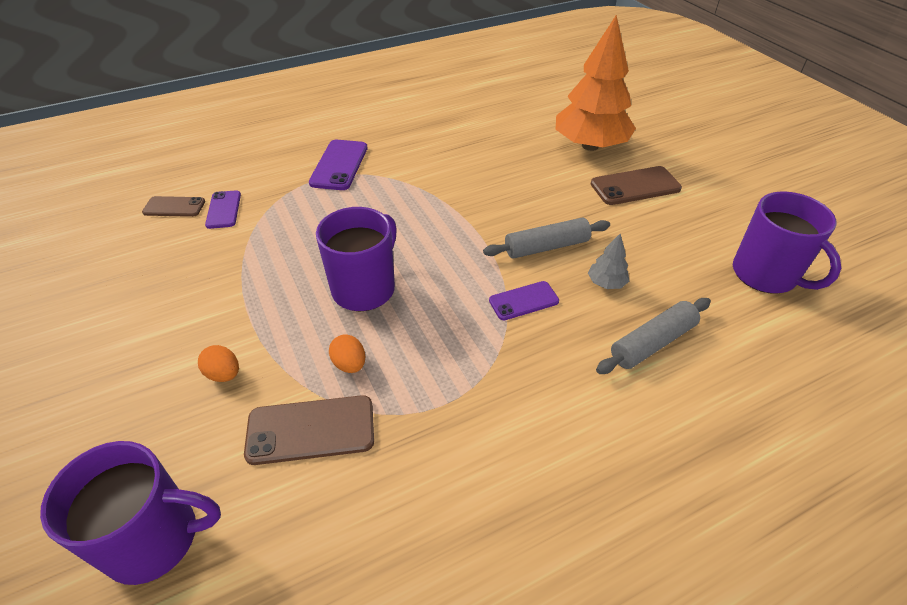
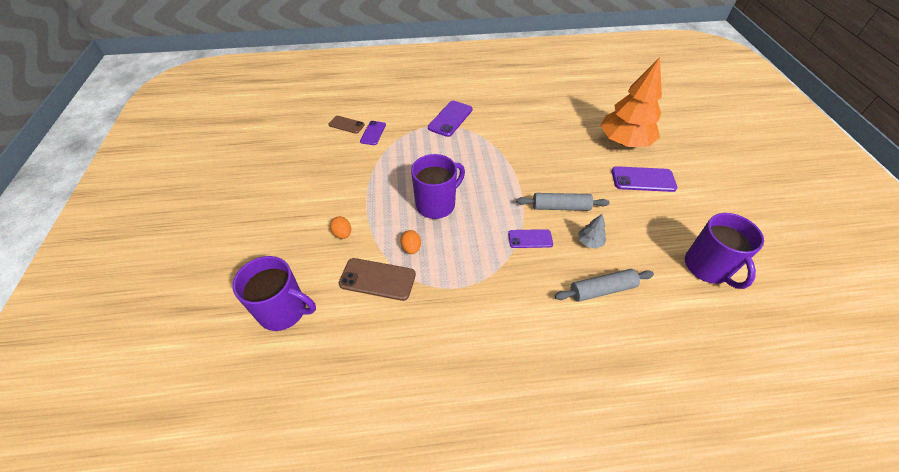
camera: 20 degrees right, 5 degrees up
(635, 186) = (643, 179): brown phone -> purple phone

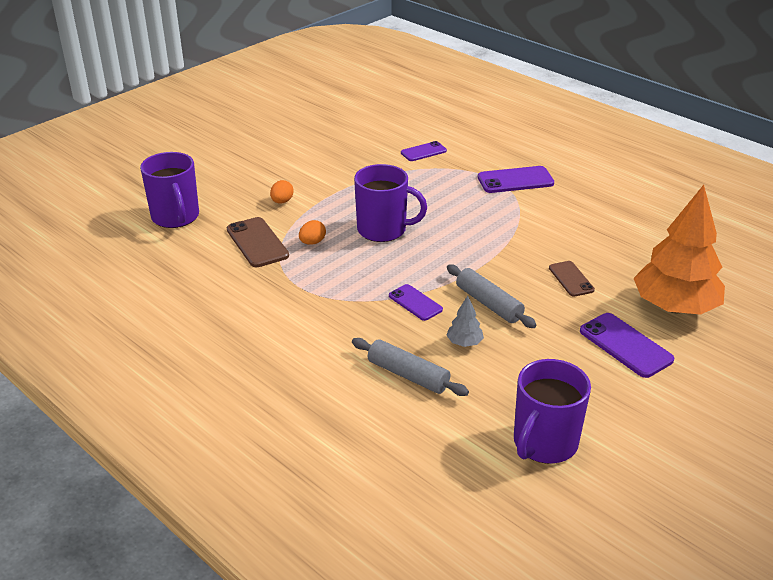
camera: 50 degrees right, 15 degrees down
(346, 125) = (412, 134): brown phone -> brown phone (571, 279)

